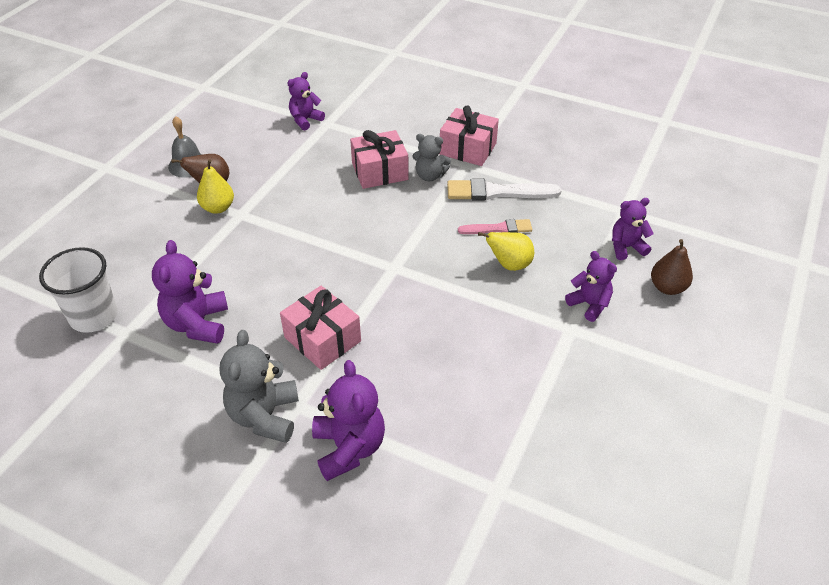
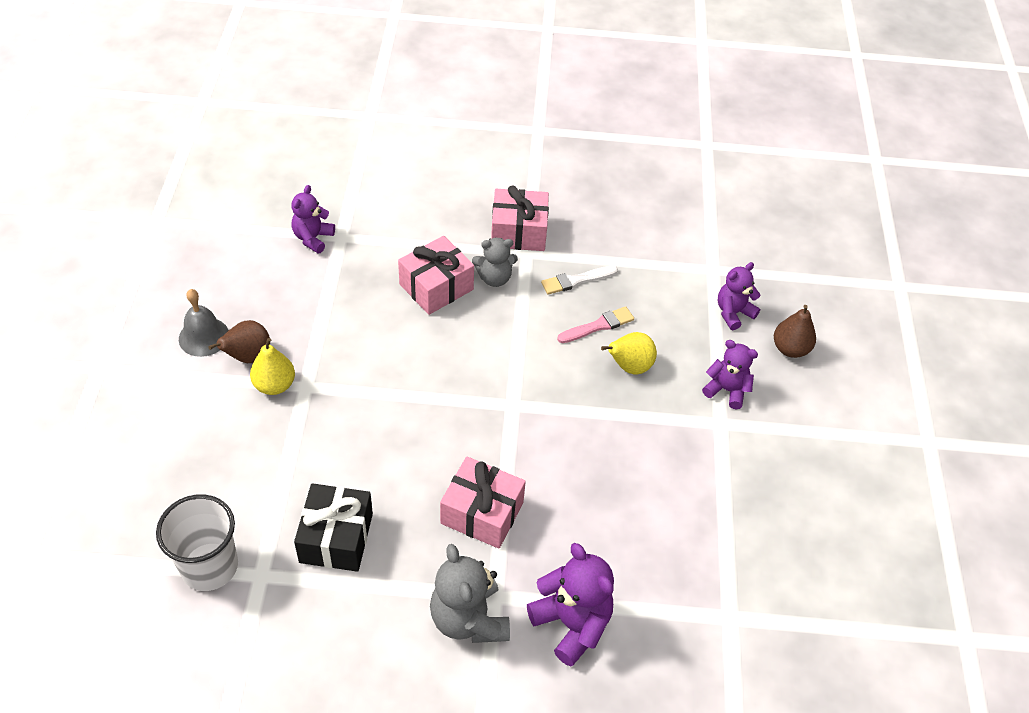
camera: 25 degrees left, 5 degrees up
(198, 324) = (336, 538): purple teddy bear -> black gift
(497, 192) = (576, 280): white brush -> white brush, size x0.62

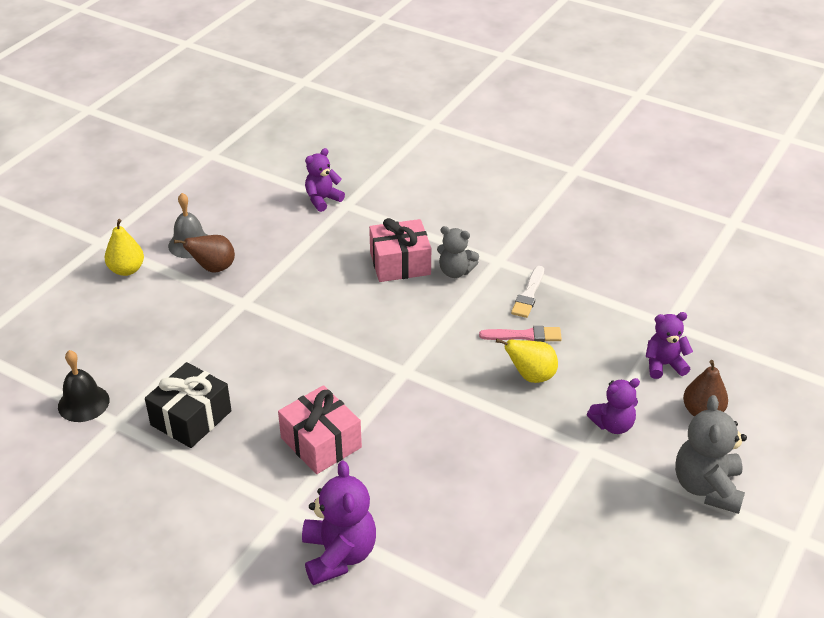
camera: 30 degrees right, 10 degrees down
(209, 566) = (83, 403): white cup -> black bell
(274, 385) = (219, 294): yellow pear -> yellow pear (127, 270)
(469, 619) = (254, 517): grey teddy bear -> grey teddy bear (707, 487)
(518, 232) = (501, 243): pink gift -> none
(576, 280) = (528, 294): white brush -> white brush turned 75 degrees counterclockwise
(726, 390) = (613, 425): purple teddy bear -> purple teddy bear turned 105 degrees clockwise

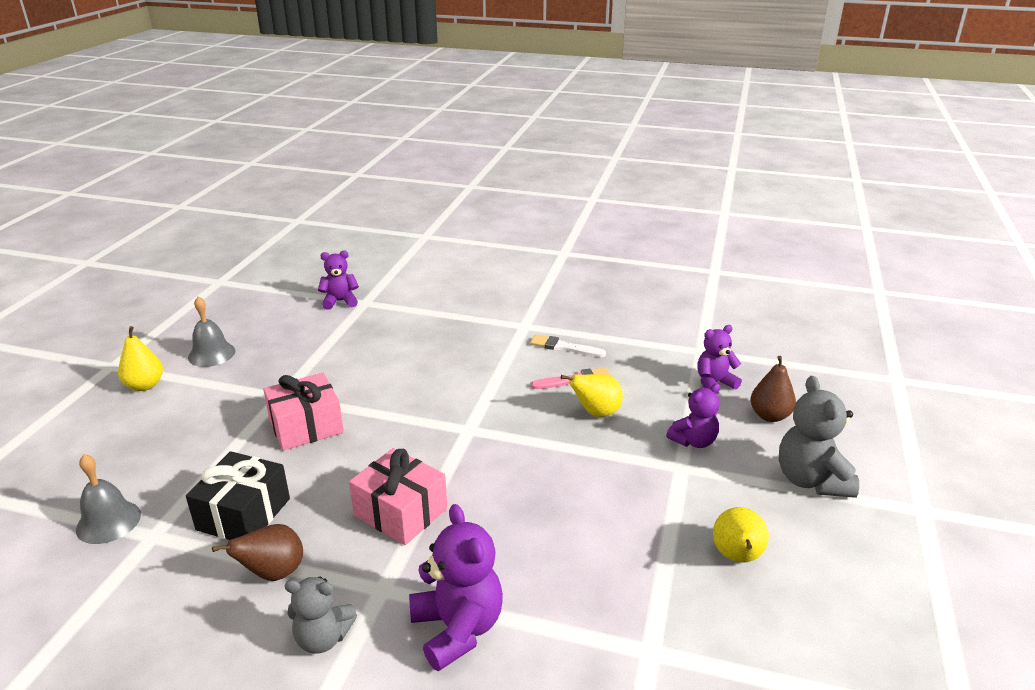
camera: 15 degrees left, 10 degrees down
(83, 403) = (108, 521): black bell -> grey bell
(213, 268) = (241, 371): brown pear -> brown pear (273, 573)
(322, 200) = (340, 301): purple teddy bear -> purple teddy bear turned 45 degrees clockwise
(400, 263) = (432, 340): pink gift -> pink gift (306, 426)
(455, 271) = (488, 339): grey teddy bear -> grey teddy bear (323, 638)
(528, 294) = (564, 347): white brush -> white brush turned 105 degrees clockwise
(599, 545) = (737, 557): none -> yellow pear

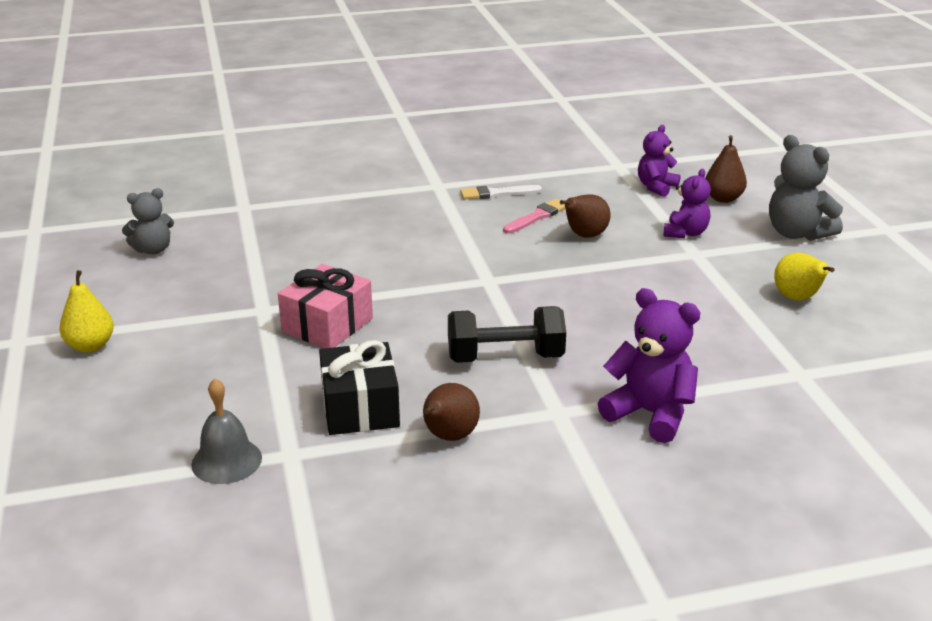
camera: 30 degrees left, 0 degrees up
(211, 354) = (130, 297): grey bell -> none
(323, 638) = (551, 460): grey teddy bear -> grey teddy bear (153, 250)
(340, 301) = (214, 213): purple teddy bear -> none
(400, 512) = (505, 357): pink gift -> black dumbbell
(596, 413) = (584, 236): yellow pear -> brown pear

